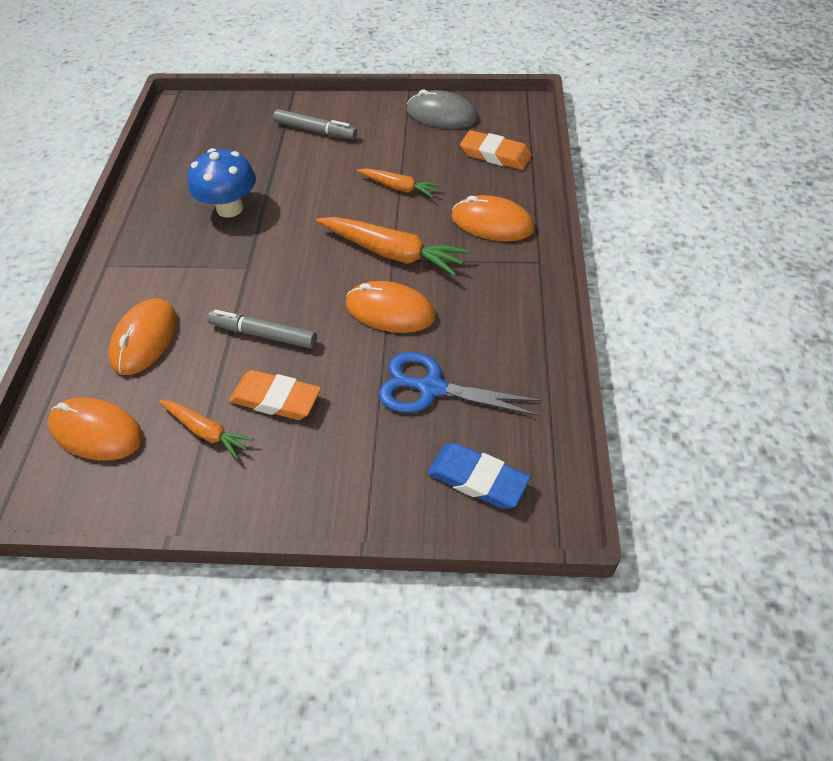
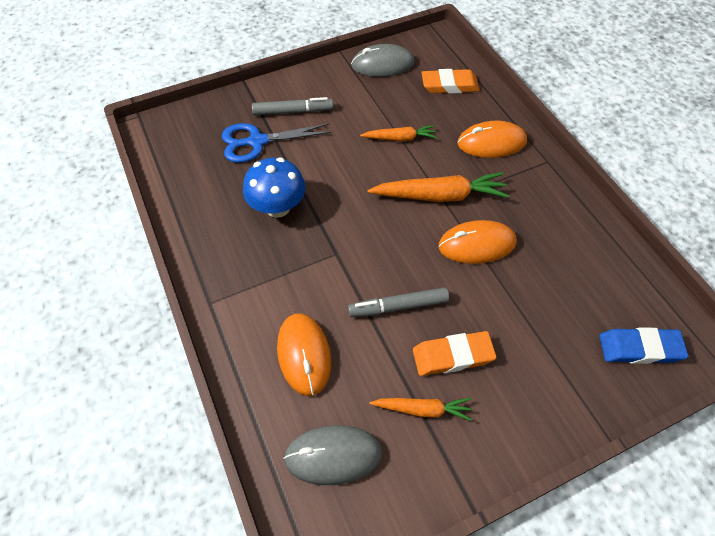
camera: 30 degrees left, 5 degrees up
(96, 432) = (333, 455): orange mouse -> grey mouse
(431, 388) = (555, 293): blue scissors -> blue scissors (257, 141)

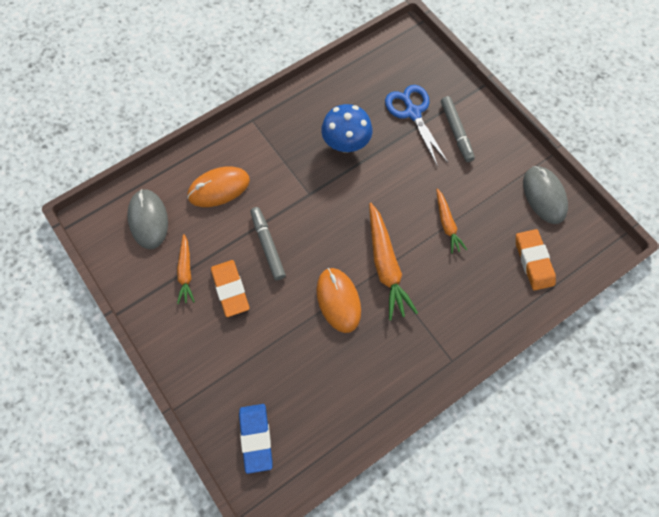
camera: 80 degrees right, 10 degrees up
(491, 143) = (463, 306): orange mouse -> none

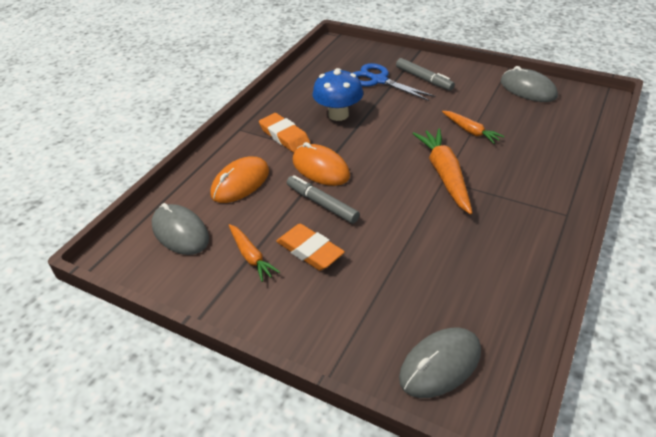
camera: 25 degrees left, 25 degrees down
(256, 438) = (440, 364): blue eraser -> grey mouse
(338, 300) = (424, 215): orange mouse -> orange mouse (320, 168)
(386, 265) = (444, 175): orange carrot -> orange carrot turned 150 degrees counterclockwise
(533, 261) = (561, 127): orange eraser -> orange eraser (284, 136)

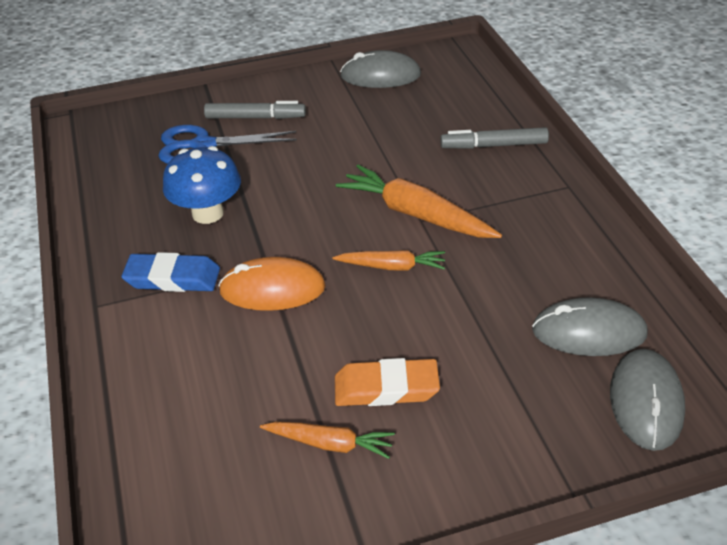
camera: 45 degrees left, 0 degrees up
(180, 232) = (199, 484): grey mouse -> grey mouse (589, 332)
(240, 183) = (194, 370): orange mouse -> none
(284, 136) = (172, 278): orange eraser -> blue eraser
(322, 204) = (329, 328): grey marker -> grey marker (494, 145)
(470, 131) = (381, 151): orange carrot -> orange carrot (392, 266)

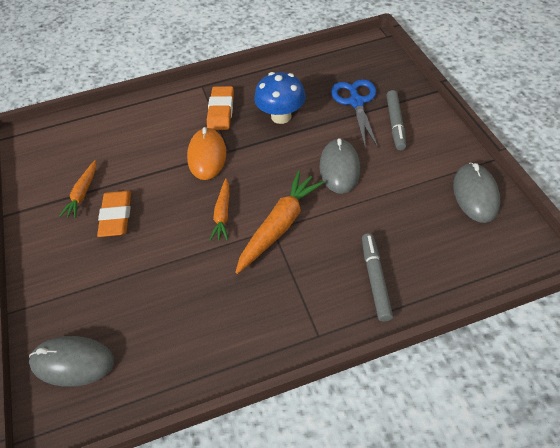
camera: 90 degrees right, 10 degrees up
(172, 278) = (221, 111): blue eraser -> orange eraser
(589, 332) = (143, 333): grey mouse -> grey mouse (339, 168)

